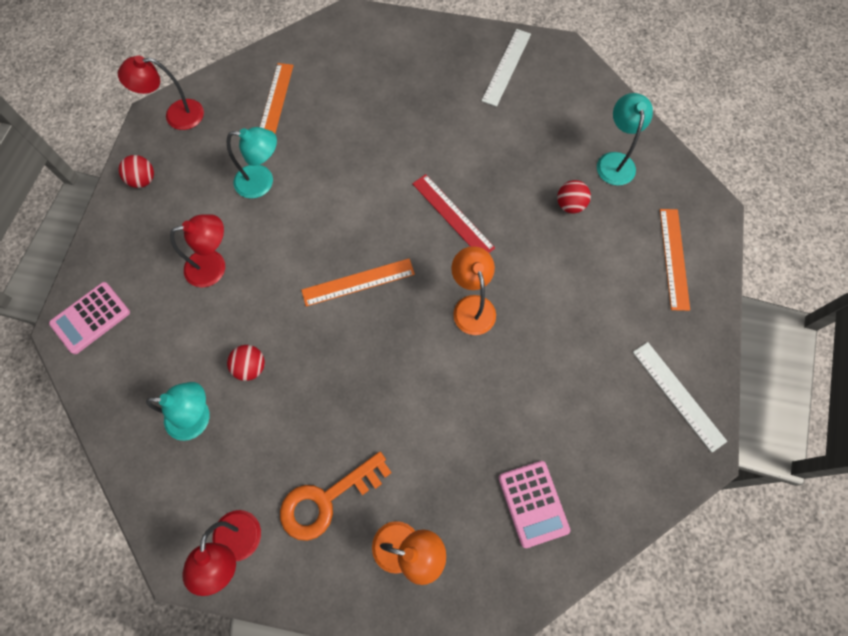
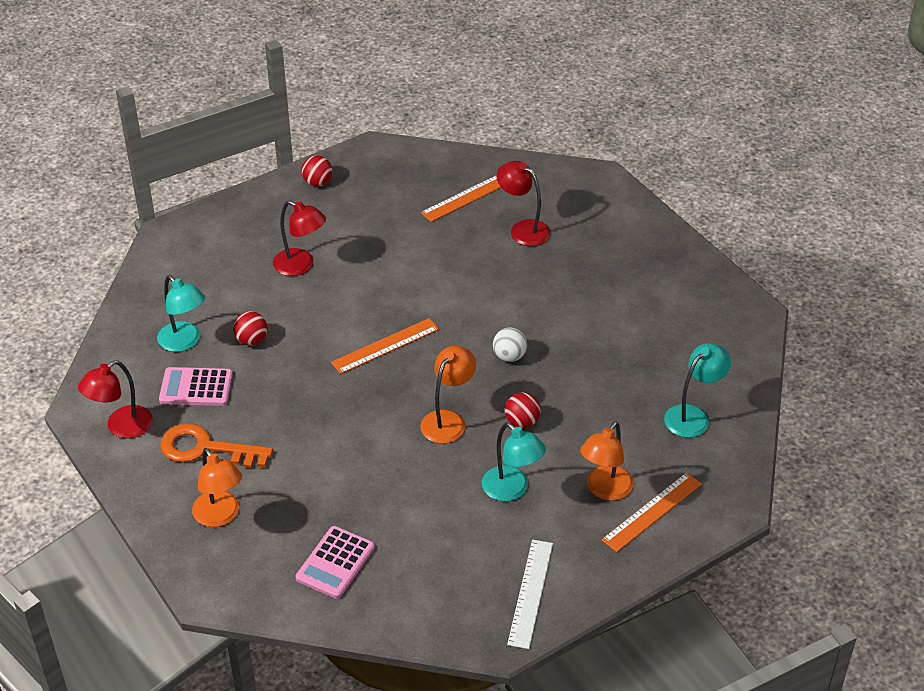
camera: 45 degrees right, 25 degrees down
(91, 318) = (189, 239): pink calculator -> pink calculator (196, 387)
(176, 115) = (388, 158): red lamp -> red lamp (523, 229)
(262, 182) = (396, 239): turquoise lamp -> turquoise lamp (512, 490)
(358, 282) = (385, 346): orange ruler -> orange ruler turned 60 degrees counterclockwise
(453, 215) = (509, 356): red ruler -> white ball
(506, 67) = (687, 292): white ruler -> none
(570, 205) = (613, 416): red ball -> red ball (522, 422)
(629, 268) = (604, 490): none -> orange lamp

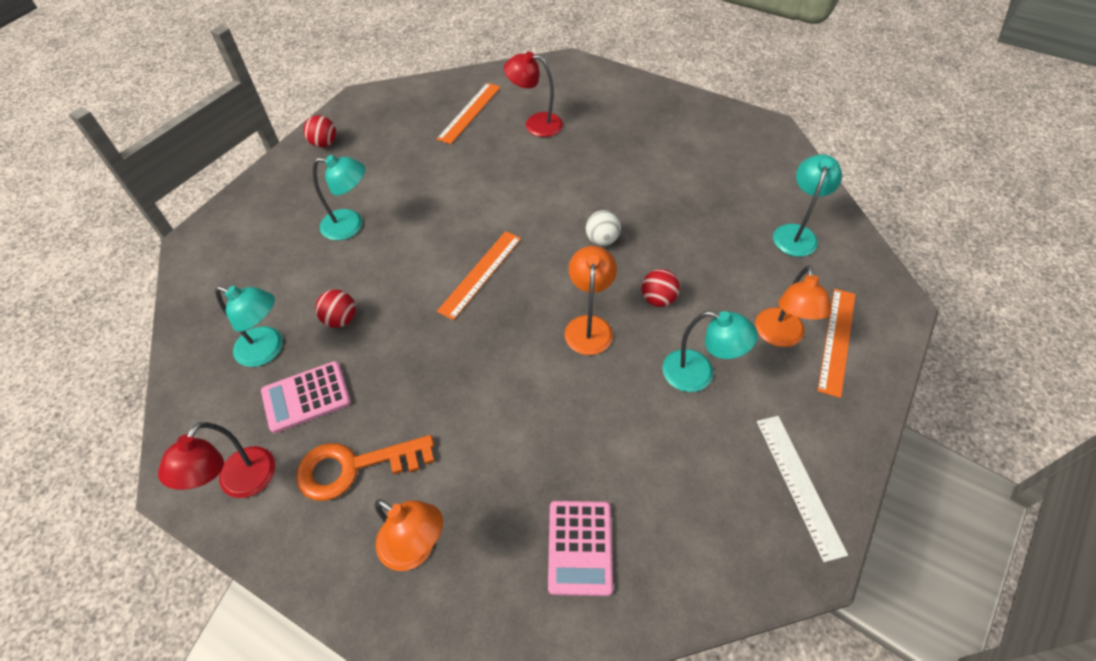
camera: 25 degrees left, 10 degrees up
(301, 266) = (351, 225): red lamp -> turquoise lamp

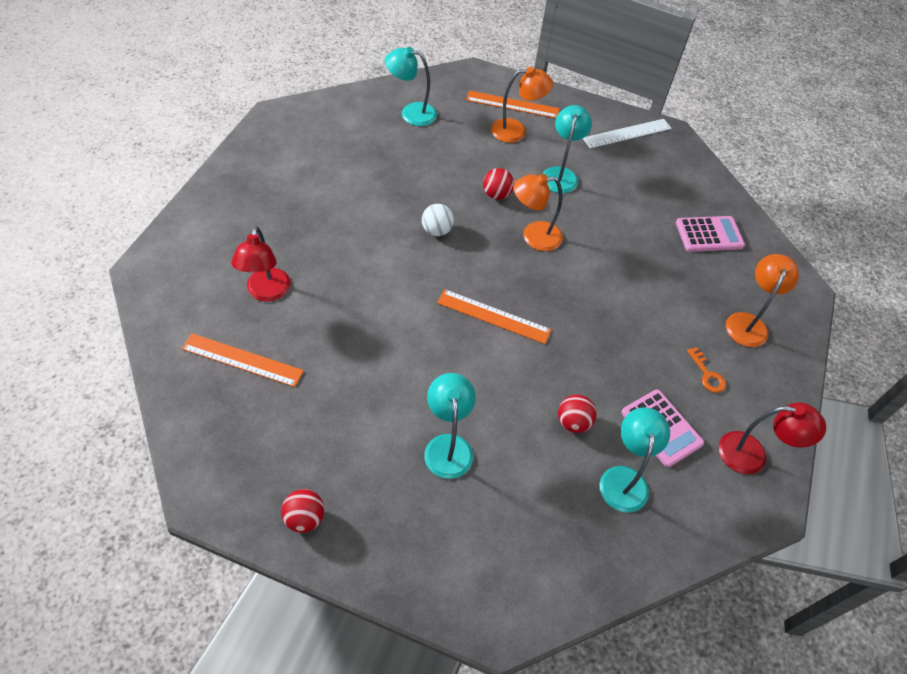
camera: 105 degrees left, 0 degrees up
(354, 467) = (707, 374): orange key -> orange key, size x0.49

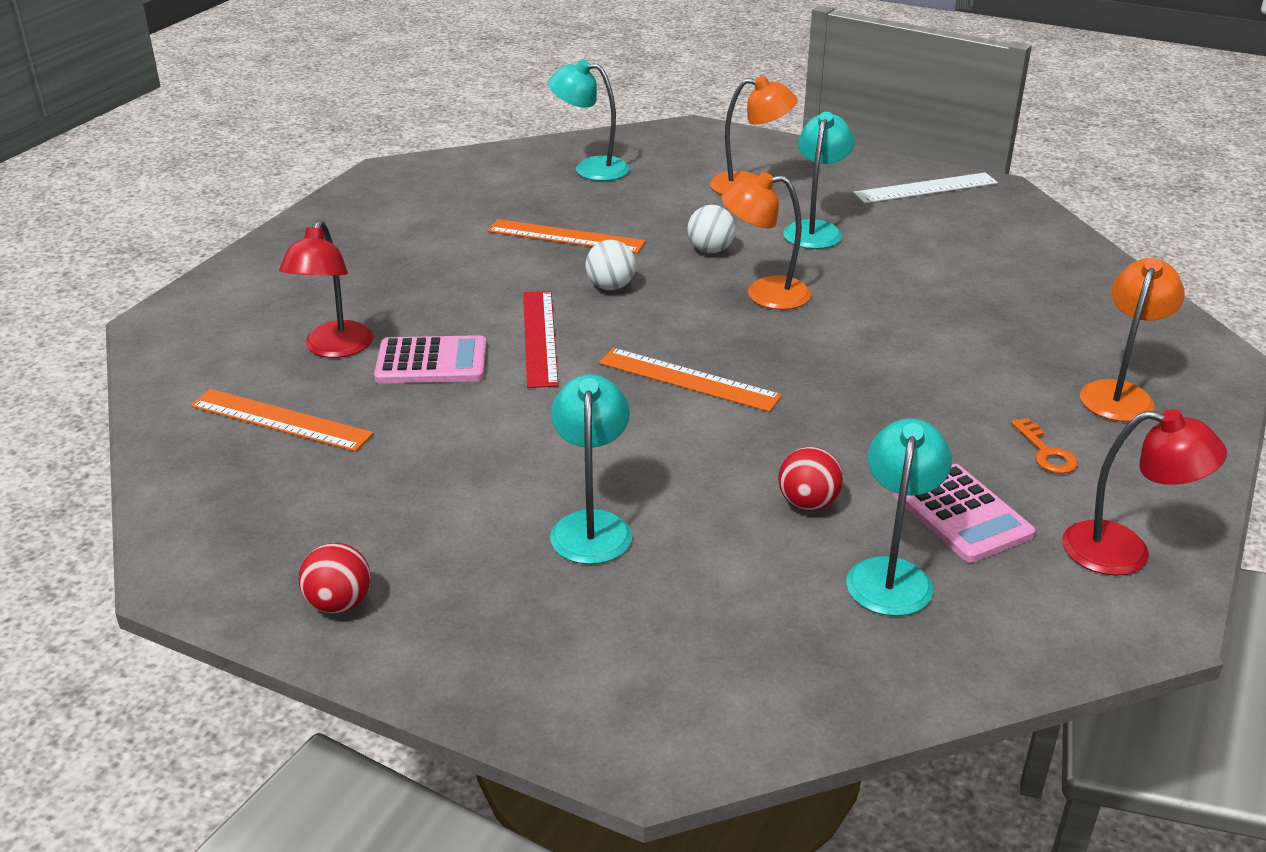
camera: 10 degrees right, 20 degrees down
(397, 279) = (540, 337): none -> red ruler
(496, 195) = (710, 250): red ball -> white ball
(512, 104) = (747, 160): orange ruler -> orange ruler (566, 236)
(709, 234) = (1055, 294): pink calculator -> pink calculator (431, 362)

